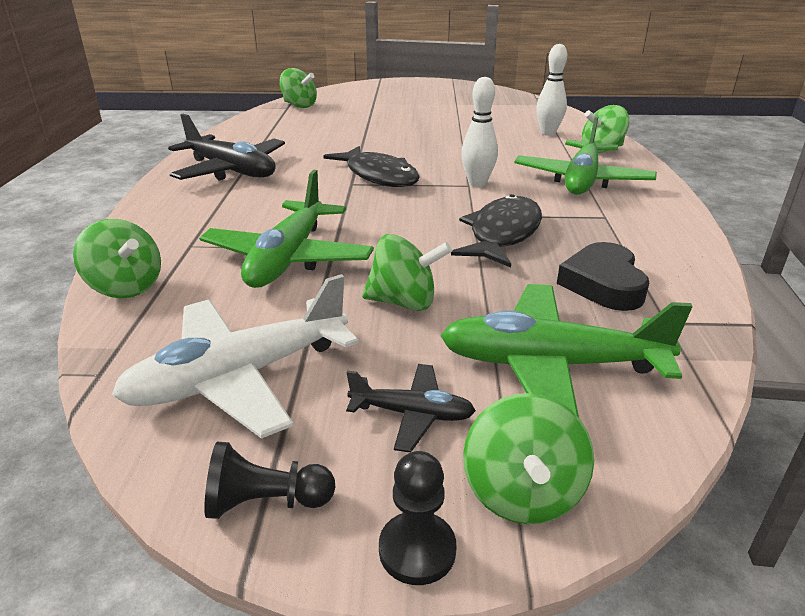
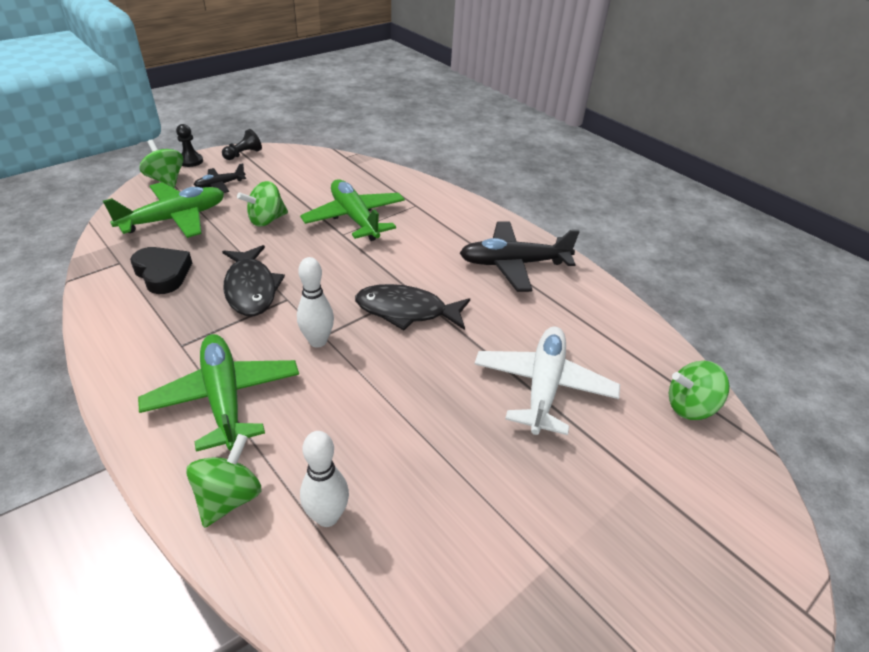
camera: 135 degrees right, 10 degrees up
(126, 287) = (399, 179): green spinning top -> none
(239, 377) = (296, 172): white plane -> white plane (543, 386)

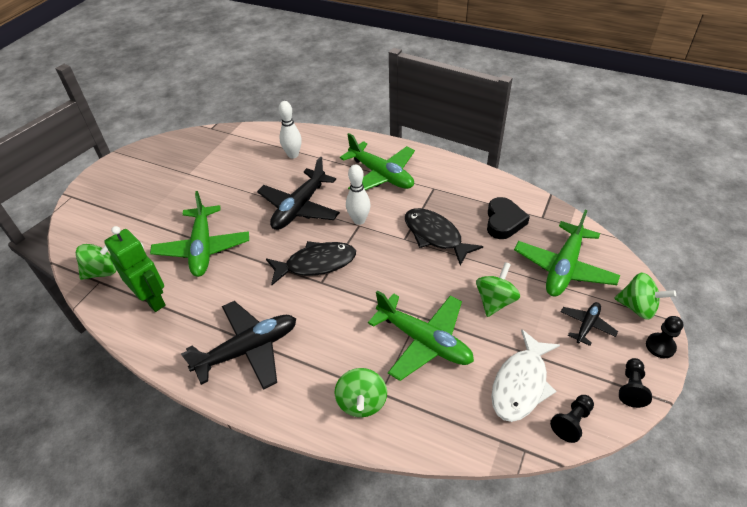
camera: 160 degrees right, 5 degrees up
(163, 274) = (504, 222): black heart -> black heart turned 105 degrees counterclockwise
(229, 497) = (339, 146): green spinning top -> green spinning top (361, 402)
(302, 156) = (571, 422): none -> black pawn
(311, 177) = (521, 384): none -> white fish
(382, 393) = (299, 208): none -> black plane
(543, 386) = (202, 248): white plane -> green plane
(614, 344) = (152, 299): none -> green robot

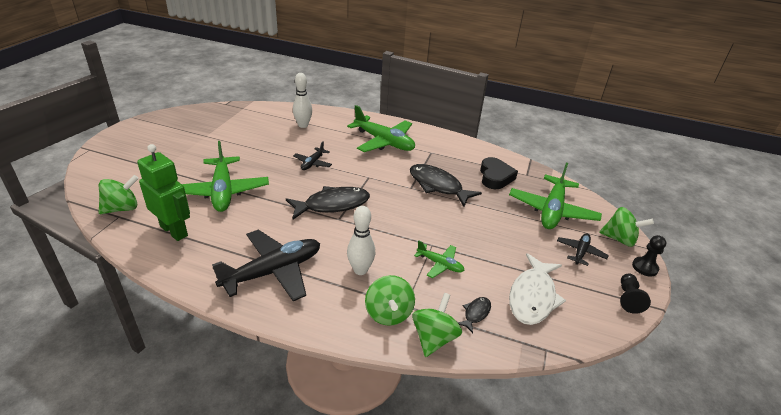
camera: 10 degrees left, 10 degrees down
(299, 208) = (312, 163): black plane -> black plane, size x0.51
(359, 220) = (368, 173): white bowling pin -> white bowling pin (360, 270)
(424, 341) = (440, 264): green plane -> green plane, size x0.51
(454, 404) = (475, 313): none -> black fish
(495, 301) = (498, 234): green spinning top -> green spinning top (434, 338)
(571, 422) = (583, 326): black pawn -> none

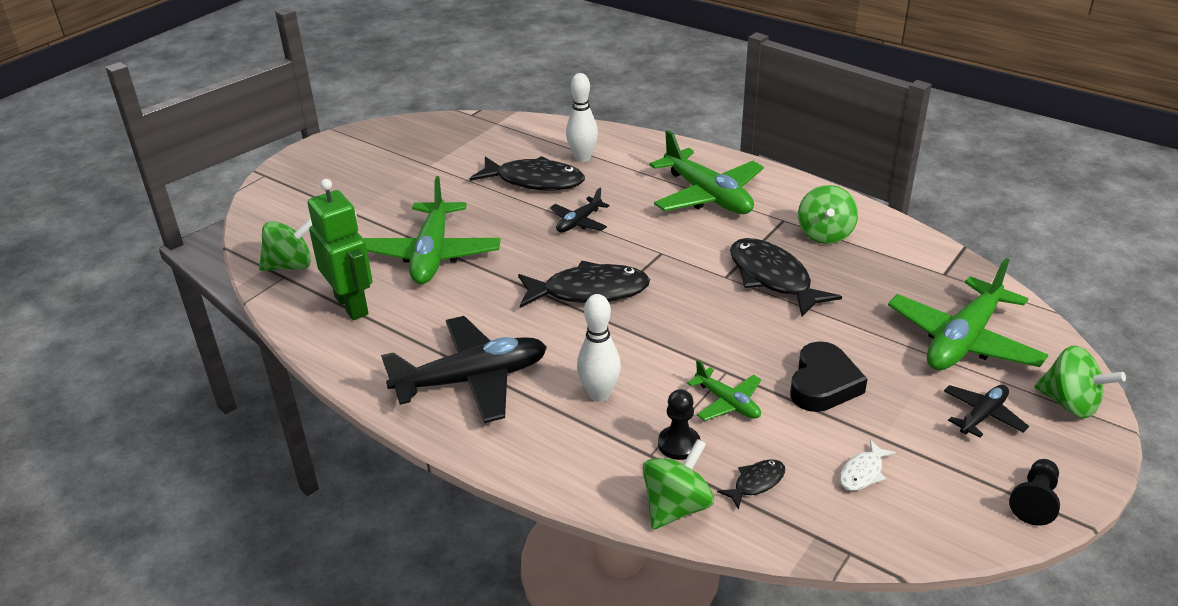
camera: 20 degrees right, 0 degrees up
(277, 141) = (534, 181): none -> black fish
(388, 313) = (620, 462): green spinning top -> green spinning top (825, 234)
(495, 177) = (882, 272): black heart -> black heart (823, 384)
(532, 296) = (863, 472): white fish -> white fish, size x0.47
(645, 267) = (1094, 456): black pawn -> black pawn (679, 444)

